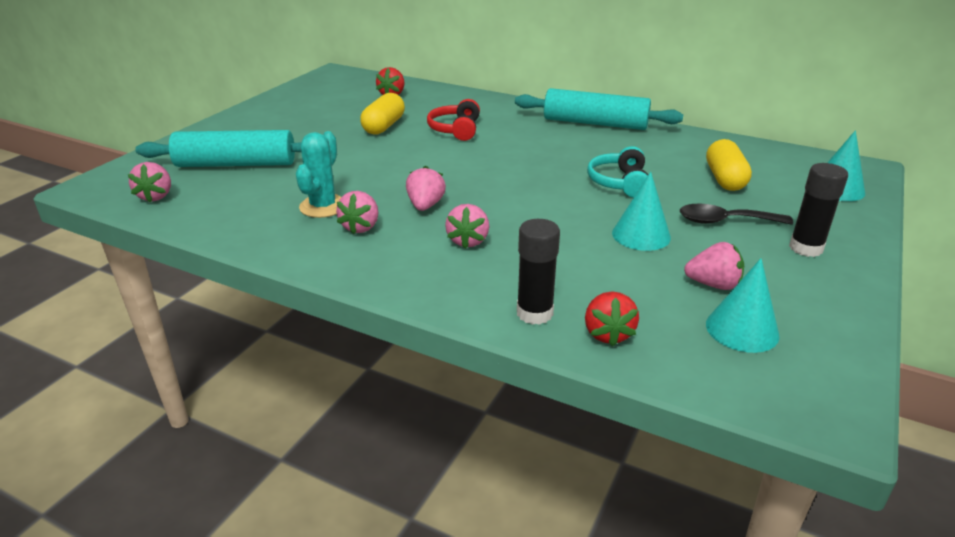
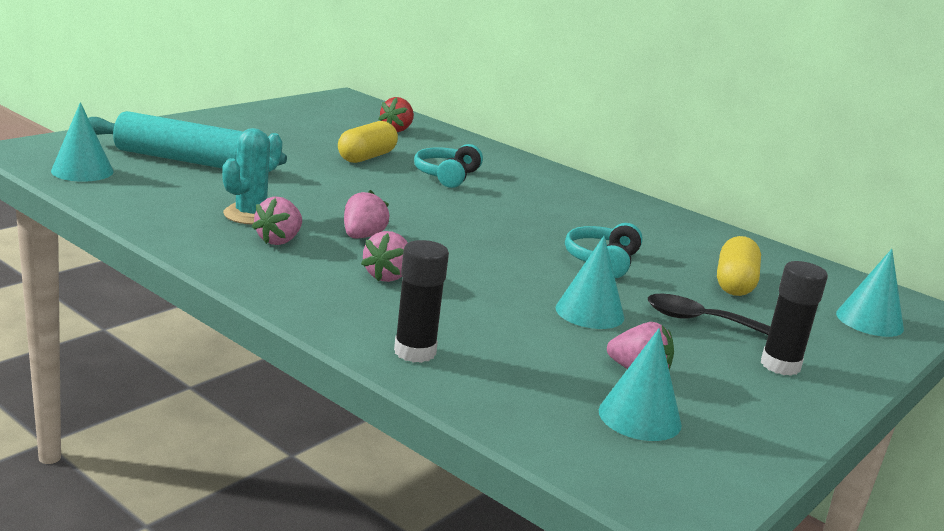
camera: 10 degrees right, 10 degrees down
(156, 196) = (82, 171): pink strawberry -> turquoise cone
(455, 130) = (447, 176): red headphones -> turquoise headphones
(595, 123) = (617, 201): turquoise rolling pin -> none
(608, 334) = (482, 386): red strawberry -> none

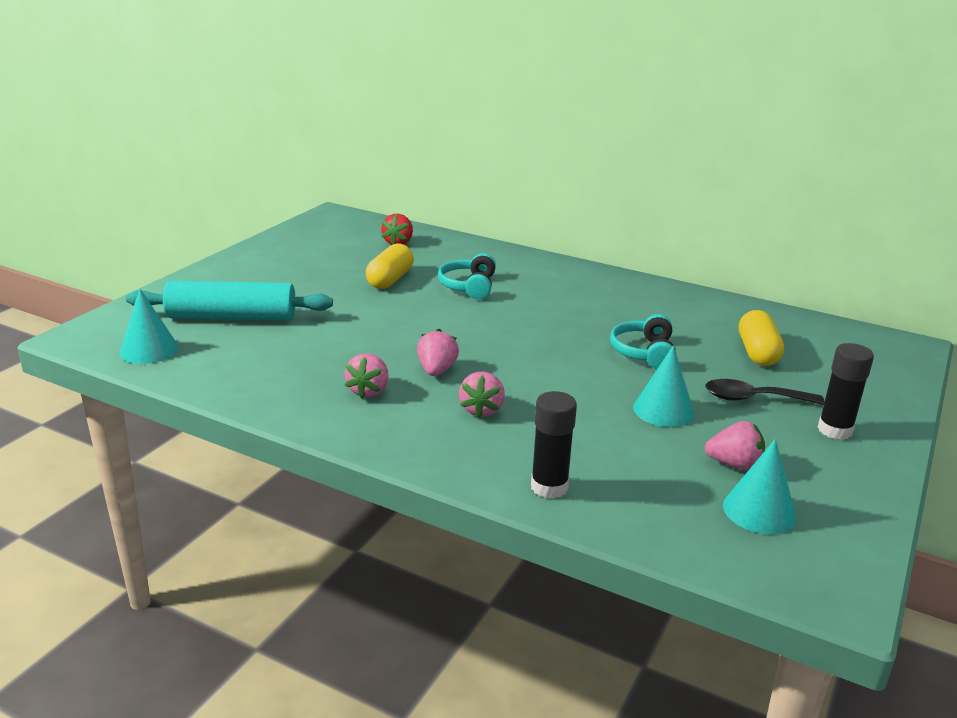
camera: 10 degrees left, 5 degrees up
(250, 215) = (328, 367): turquoise cactus -> none
(869, 321) = (876, 368): turquoise cone -> none

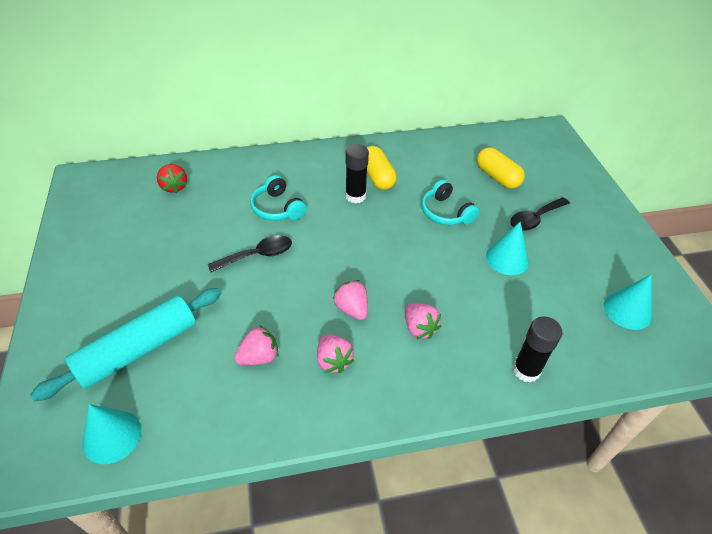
camera: 40 degrees left, 20 degrees up
(390, 280) = (214, 232): yellow capsule -> yellow capsule (377, 177)
(405, 306) = (258, 255): none -> black spoon
(734, 464) = (582, 281): pink strawberry -> pink strawberry (259, 357)
(835, 430) = (591, 221): black glue stick -> black glue stick (355, 196)

